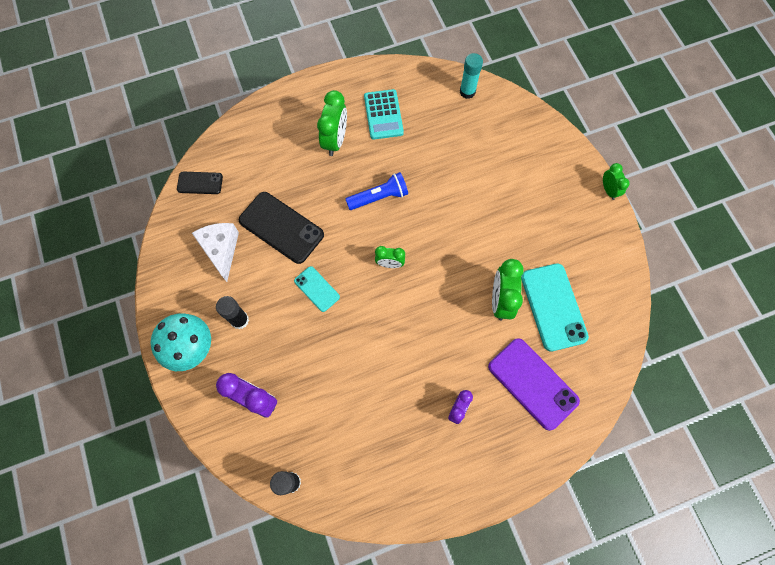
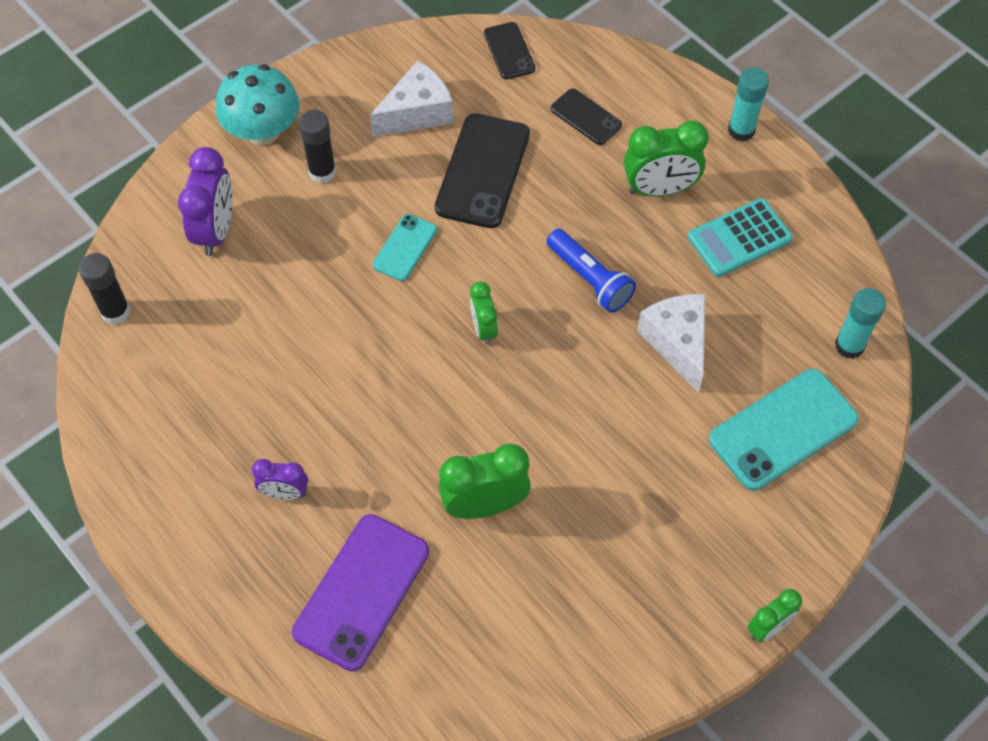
camera: 70 degrees right, 10 degrees down
(268, 159) = (586, 117): none -> black phone
(314, 86) = (741, 130): none -> turquoise glue stick
(436, 169) = (677, 343): none -> white cheese
(553, 307) = (505, 590): turquoise phone -> turquoise phone (783, 429)

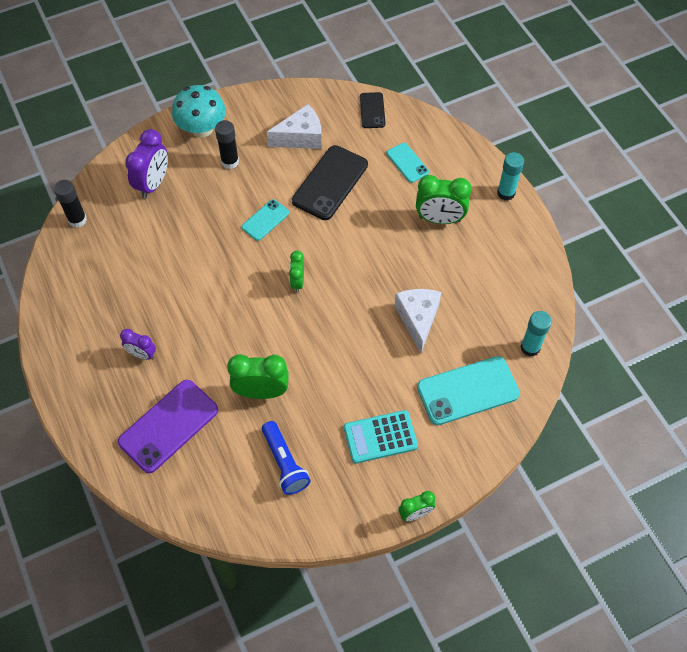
camera: 15 degrees right, 0 degrees up
(586, 117) = (407, 163): black phone -> turquoise phone
(589, 279) = (375, 266): blue flashlight -> blue flashlight (284, 463)
(739, 238) = (481, 262): turquoise calculator -> turquoise calculator (380, 437)

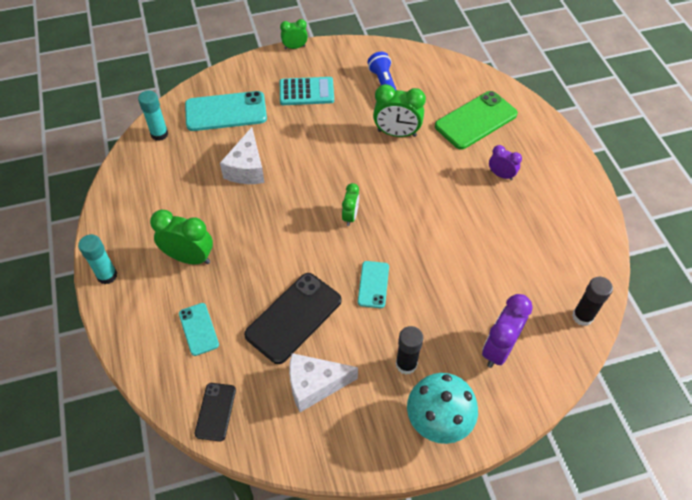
camera: 170 degrees left, 5 degrees down
(168, 426) = (475, 120): purple phone -> green phone
(265, 220) = (373, 284): turquoise phone -> turquoise phone turned 45 degrees counterclockwise

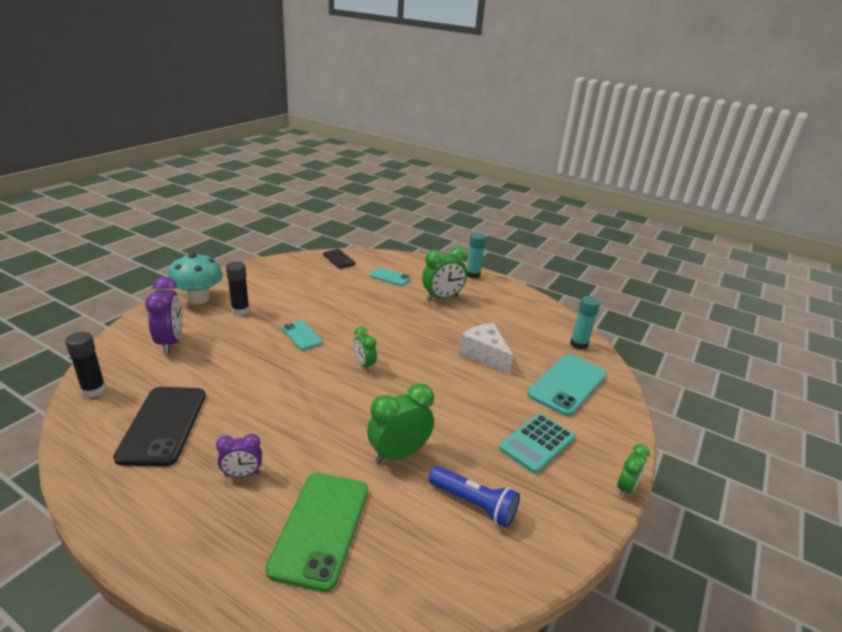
camera: 135 degrees right, 25 degrees down
(293, 317) = (340, 301): black phone -> black phone (163, 425)
(315, 385) = (294, 283): white cheese -> none

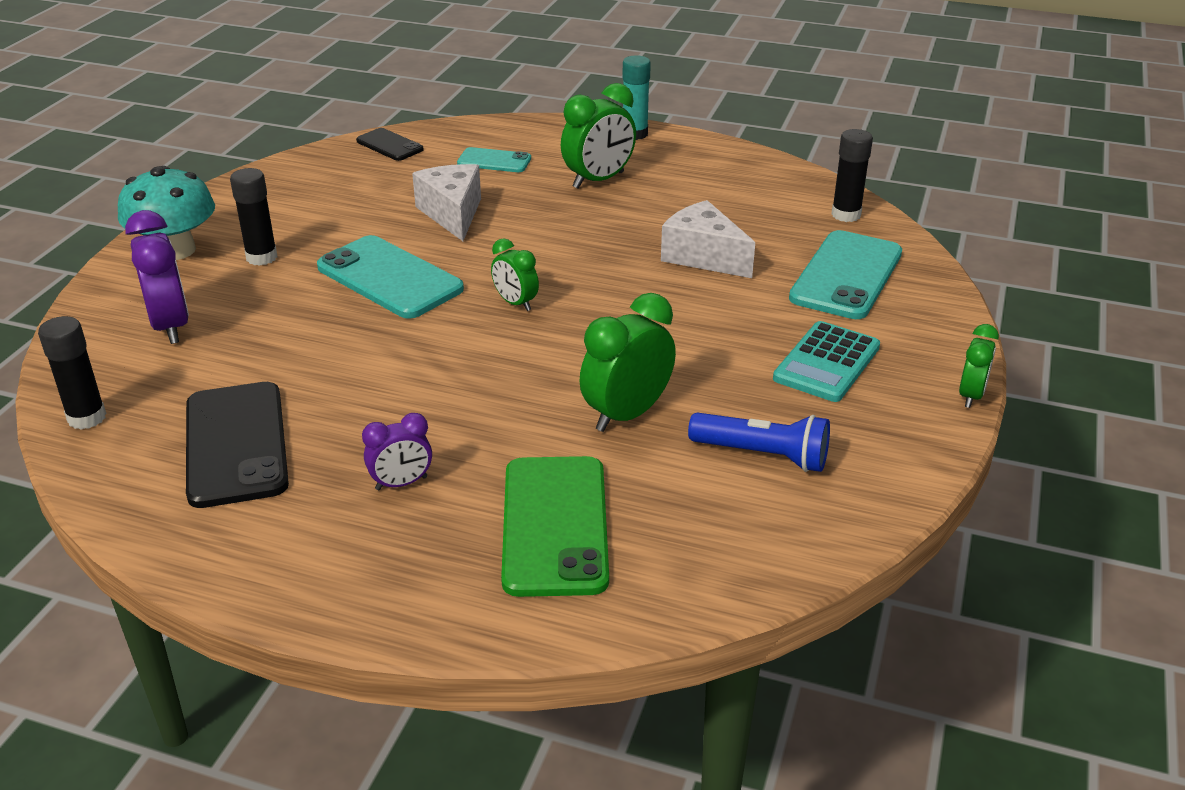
camera: 10 degrees left, 5 degrees up
(301, 336) = (389, 278): turquoise phone -> turquoise phone, size x1.82
(354, 303) = (452, 214): none -> white cheese
(579, 344) = (846, 215): turquoise glue stick -> black glue stick

